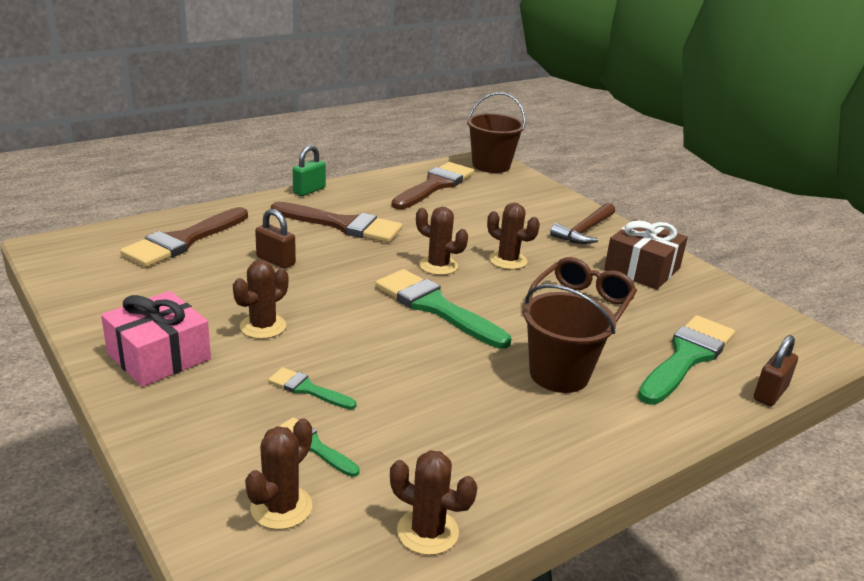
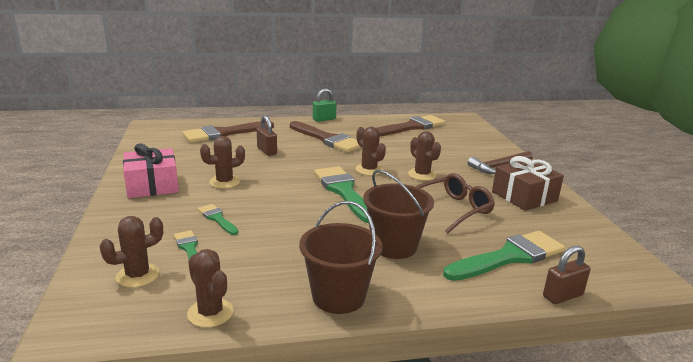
camera: 25 degrees right, 5 degrees down
(491, 165) = (463, 121): brown bucket -> brown bucket (338, 296)

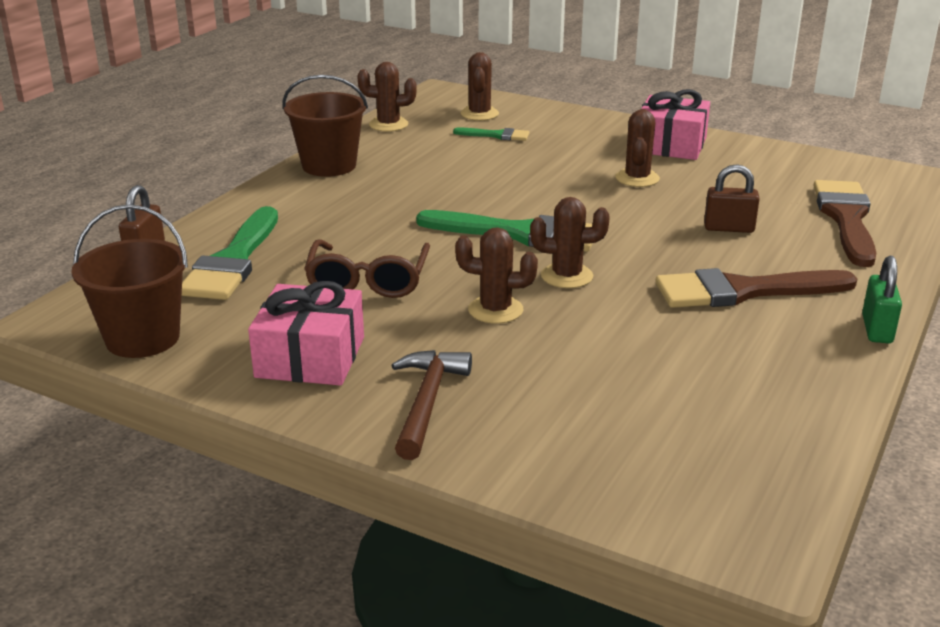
camera: 130 degrees right, 5 degrees up
(217, 219) = (541, 156): green brush -> none
(394, 246) = (356, 213): brown bucket -> brown bucket (142, 338)
(411, 127) = (744, 415): brown brush -> none
(524, 196) = (310, 357): brown gift -> pink gift

